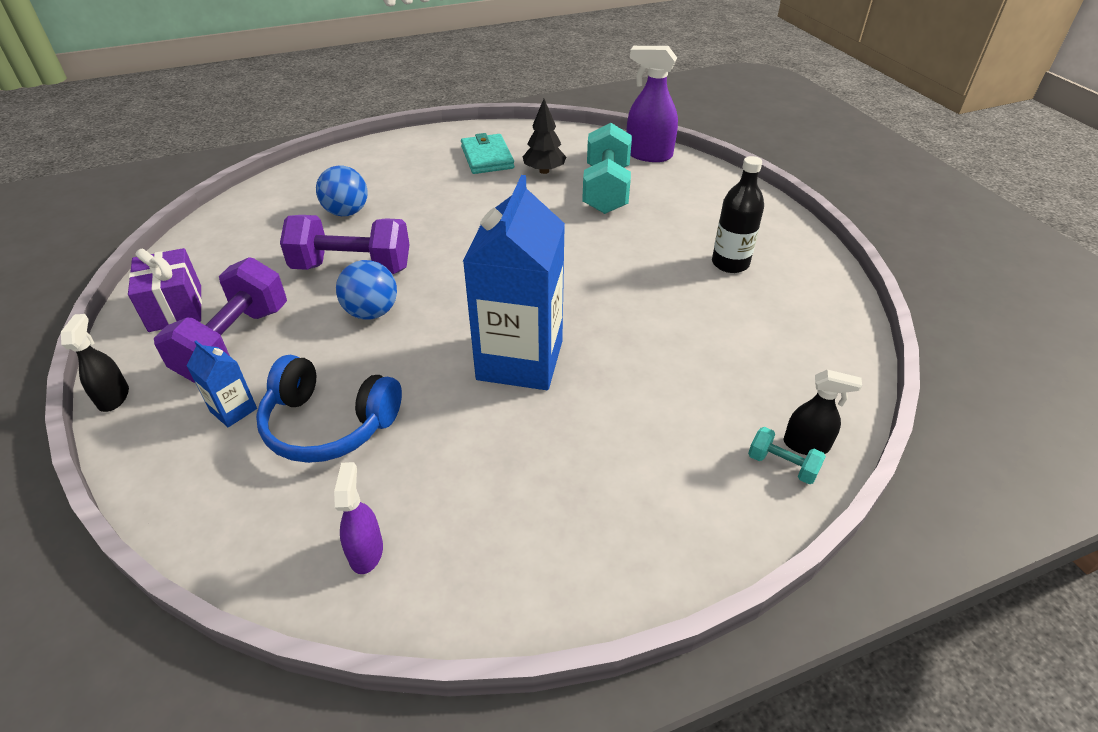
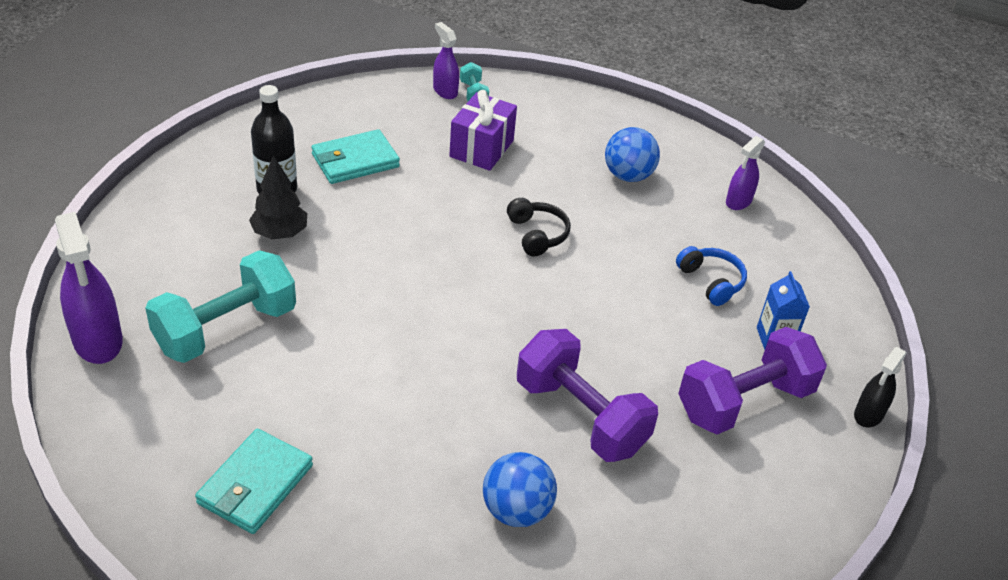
camera: 140 degrees left, 0 degrees up
(175, 308) = (783, 488): purple gift -> purple gift (481, 148)
(329, 424) = (711, 281): blue headphones -> blue headphones, size x0.60
(371, 312) = (606, 351): blue ball -> blue ball (628, 175)
(520, 360) = (537, 234): blue carton -> black headphones
(544, 171) = (235, 406): black tree -> black tree (280, 233)
(731, 318) = (355, 161): none -> turquoise wallet
(806, 445) = (445, 91): black spray bottle -> purple spray bottle

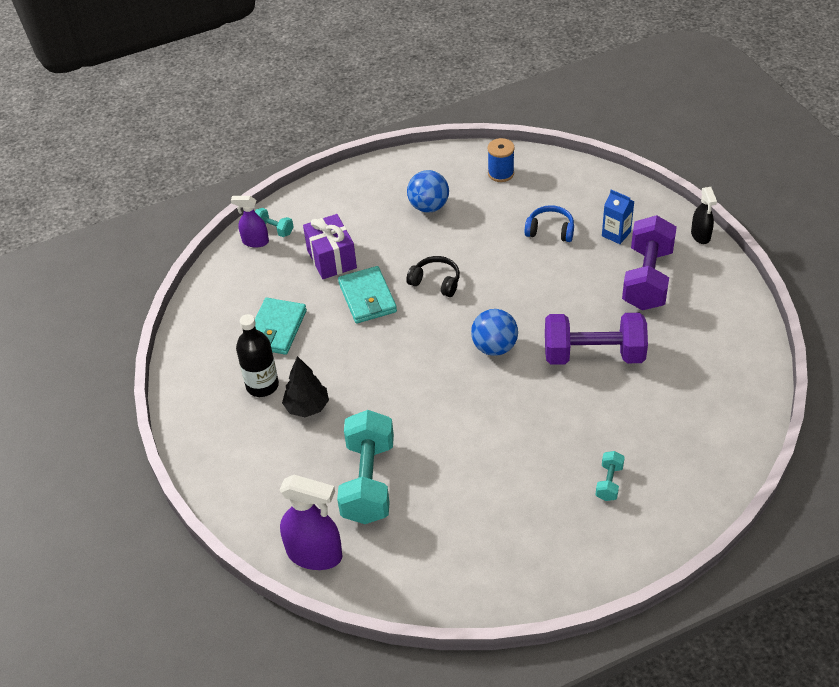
camera: 40 degrees left, 5 degrees up
(255, 484) = (509, 533): turquoise wallet -> turquoise wallet (367, 298)
(409, 536) = (609, 482): none -> turquoise dumbbell
(516, 510) = (632, 424): blue ball -> blue ball (494, 347)
(738, 201) = (501, 173): purple spray bottle -> blue spool

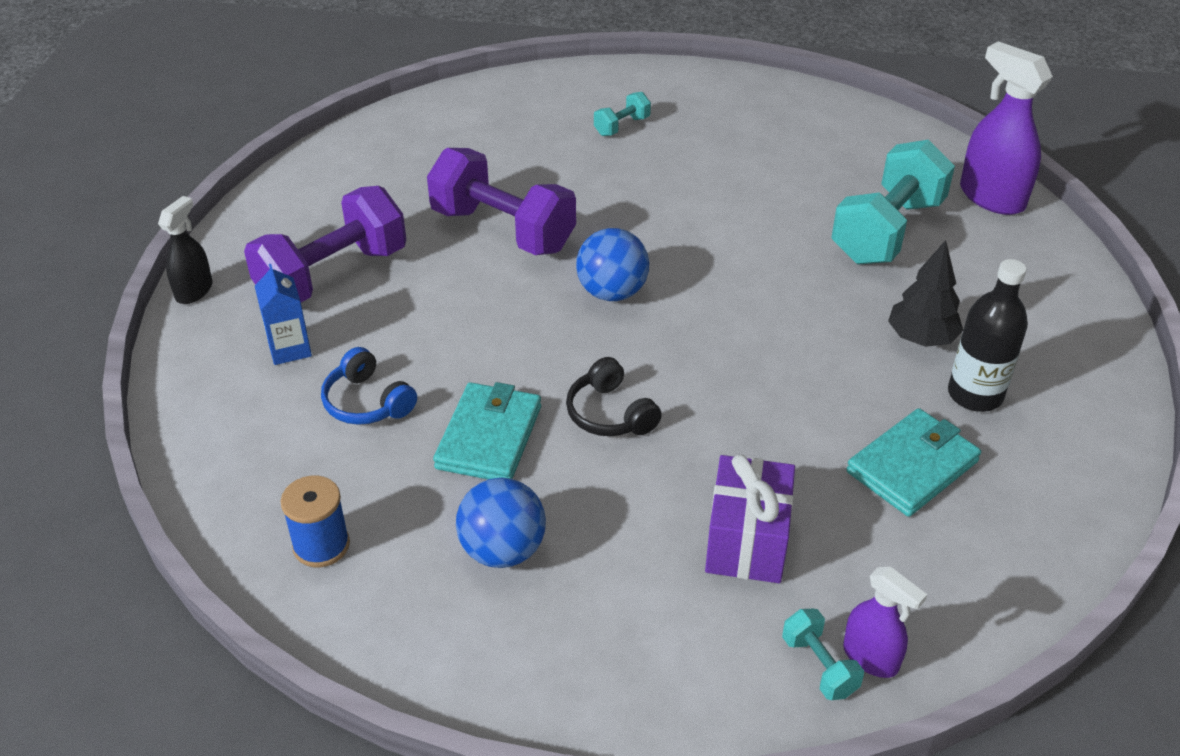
camera: 150 degrees left, 5 degrees down
(367, 298) = (734, 443): turquoise wallet -> turquoise wallet (489, 437)

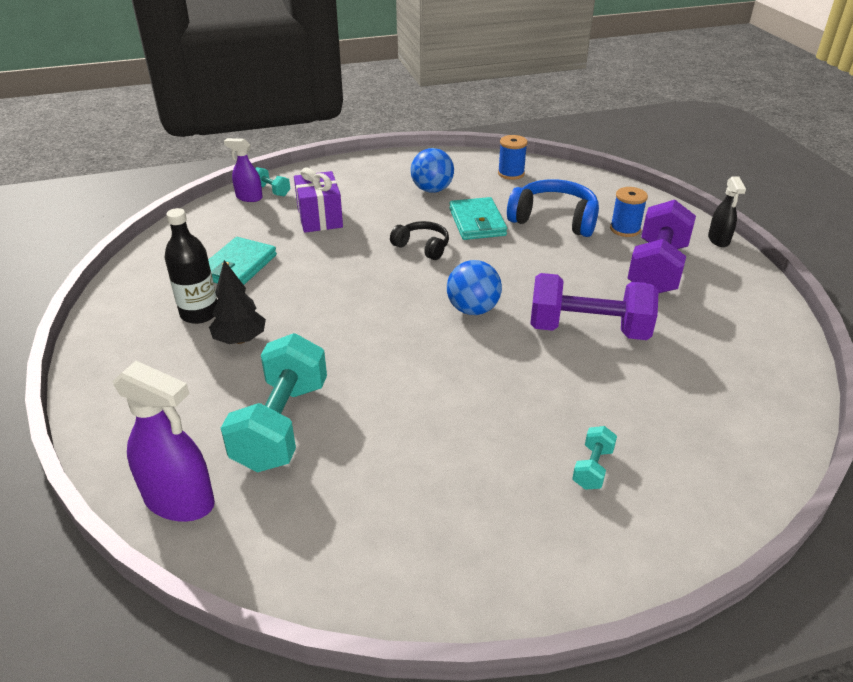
camera: 155 degrees right, 5 degrees down
(289, 349) = (625, 229): blue carton -> blue spool
(367, 402) = (554, 219): blue headphones -> blue headphones, size x1.67

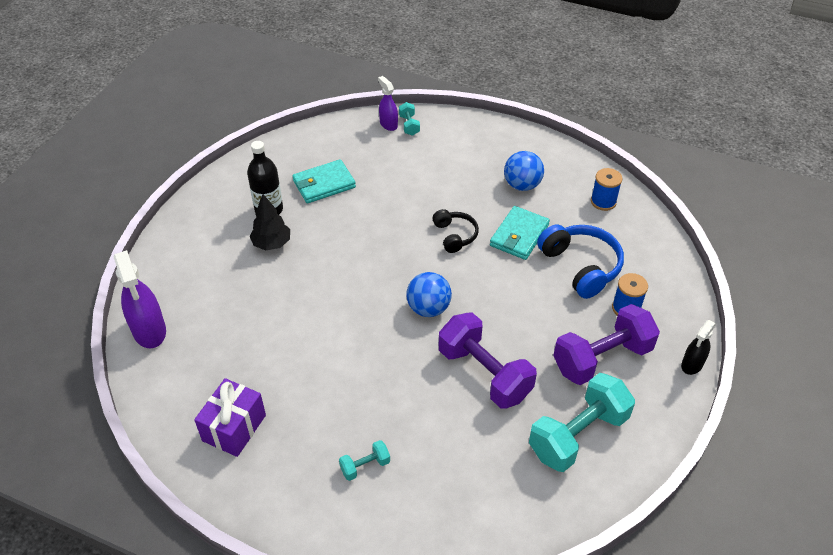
camera: 40 degrees right, 10 degrees up
(282, 425) = (236, 318): turquoise dumbbell -> turquoise dumbbell (578, 435)
(320, 218) = (415, 169): purple gift -> purple gift (234, 428)

